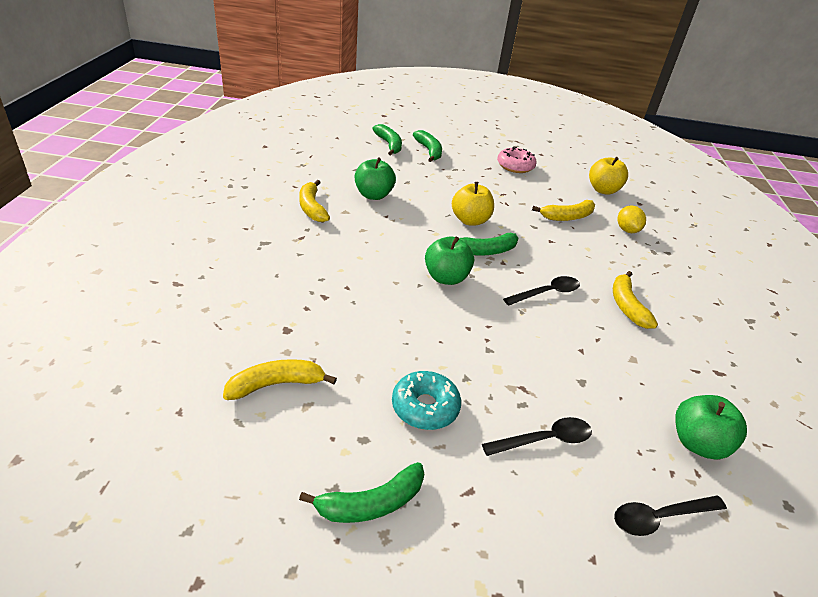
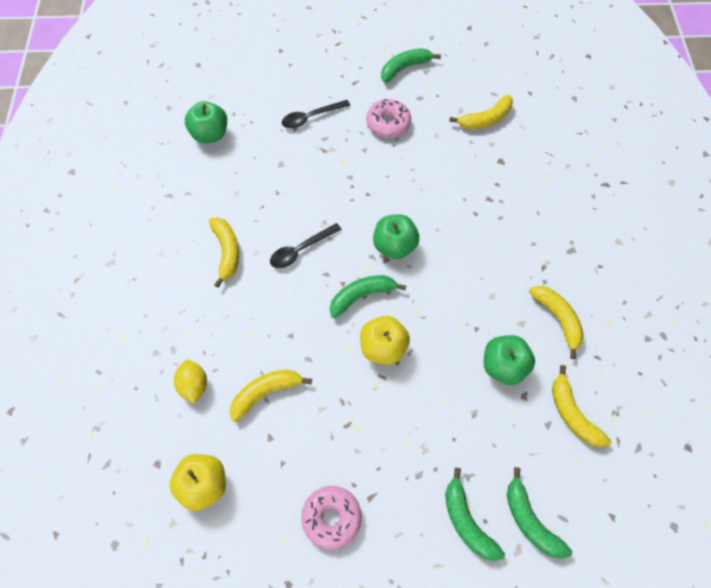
camera: 175 degrees right, 25 degrees up
(334, 169) = (572, 414): none -> yellow banana
(425, 407) = (388, 123): turquoise donut -> pink donut
(660, 517) = (249, 88): black spoon -> none

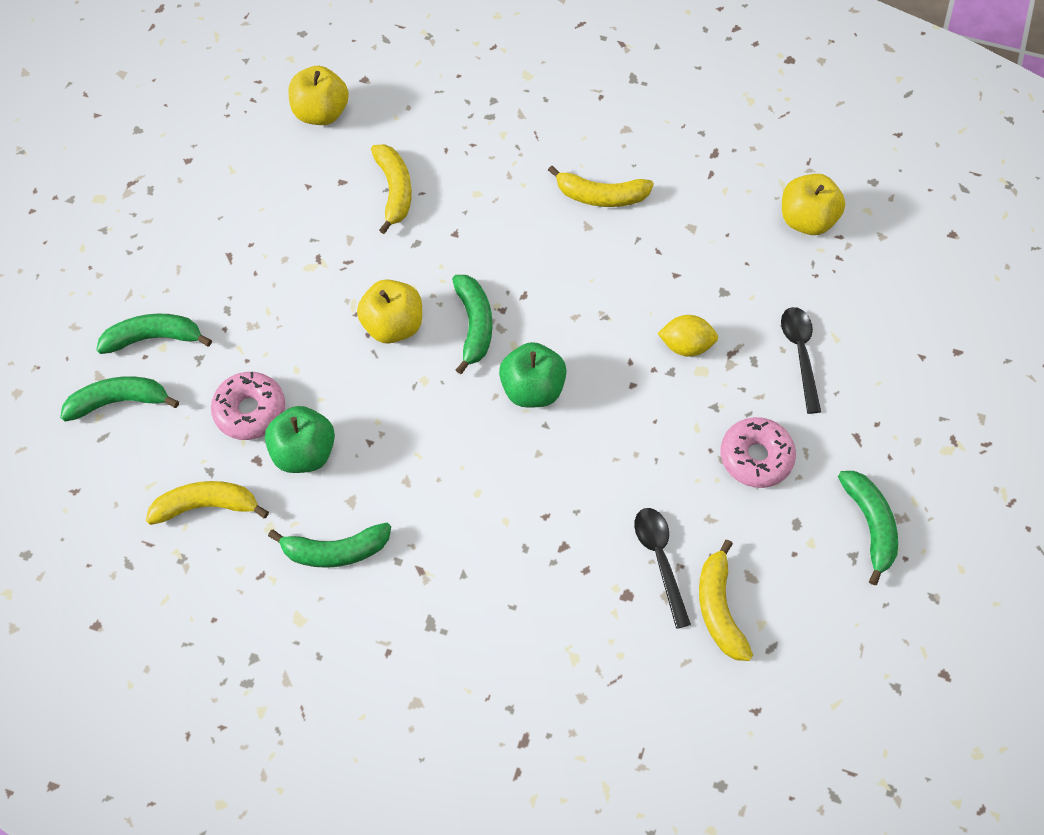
camera: 110 degrees right, 0 degrees up
(194, 385) = (436, 127): yellow lemon -> yellow lemon (686, 345)
(210, 134) = (806, 220): green apple -> yellow apple
(300, 250) = (571, 277): black spoon -> black spoon (660, 560)
(331, 518) = (228, 214): pink donut -> pink donut (250, 411)
(558, 319) = (335, 551): yellow banana -> green banana

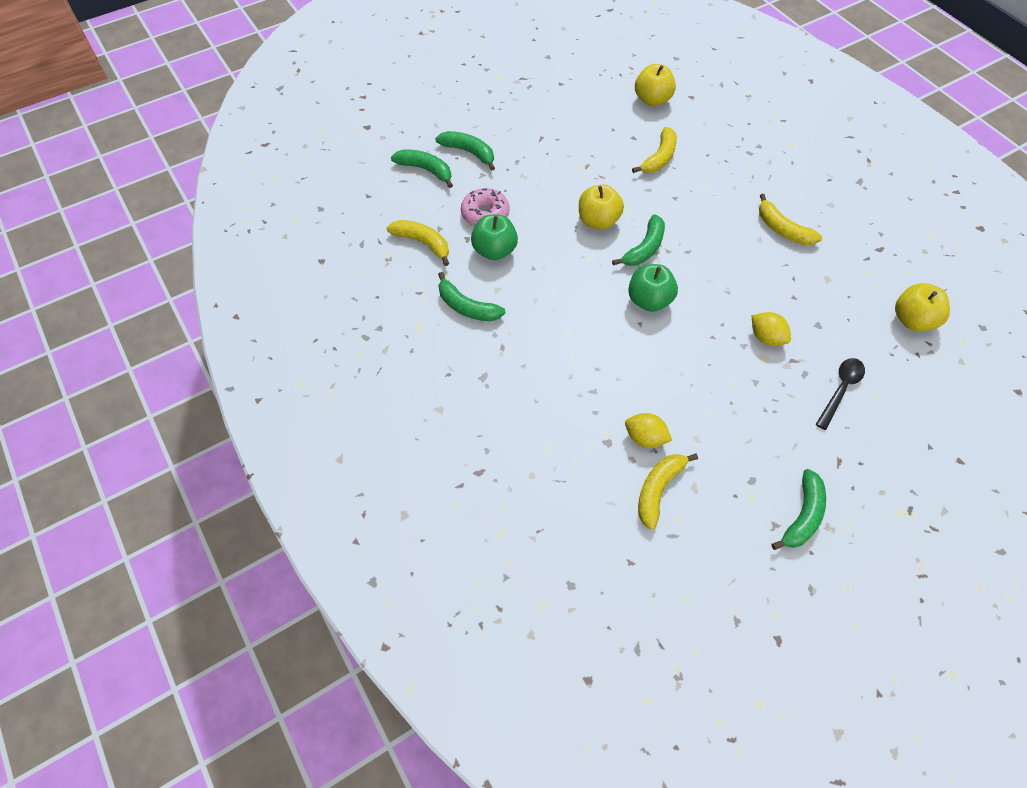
camera: 40 degrees right, 5 degrees down
(660, 560) = (645, 438): black spoon -> yellow lemon
(756, 457) = (758, 426): pink donut -> none

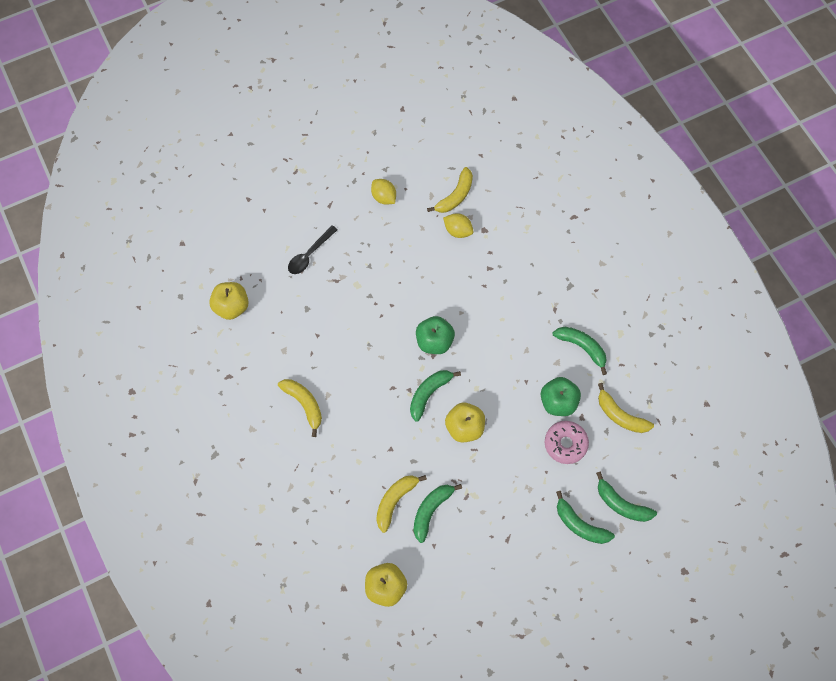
camera: 175 degrees left, 10 degrees up
(766, 338) = (350, 301): yellow lemon -> yellow lemon (384, 197)
(802, 516) = (366, 173): green banana -> green banana (431, 510)

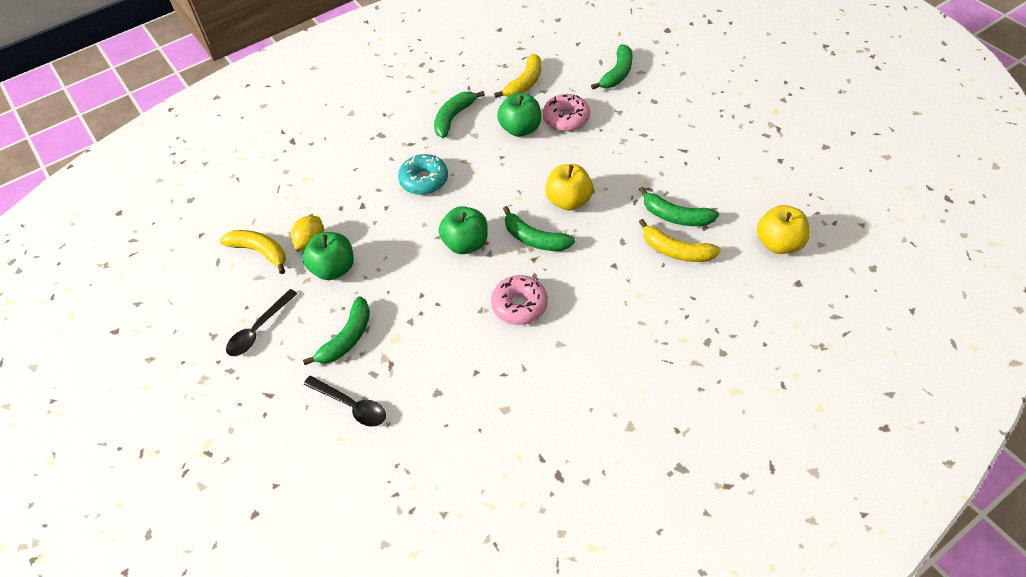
camera: 95 degrees left, 15 degrees down
(231, 306) = (445, 497): yellow apple -> none
(304, 404) = (578, 368): yellow banana -> none
(367, 372) = (519, 305): none -> pink donut
(384, 197) = (258, 329): yellow lemon -> black spoon
(428, 246) = (333, 269): none -> green apple
(509, 316) = (424, 180): none -> turquoise donut
(580, 524) = (648, 99): green banana -> green banana (347, 338)

